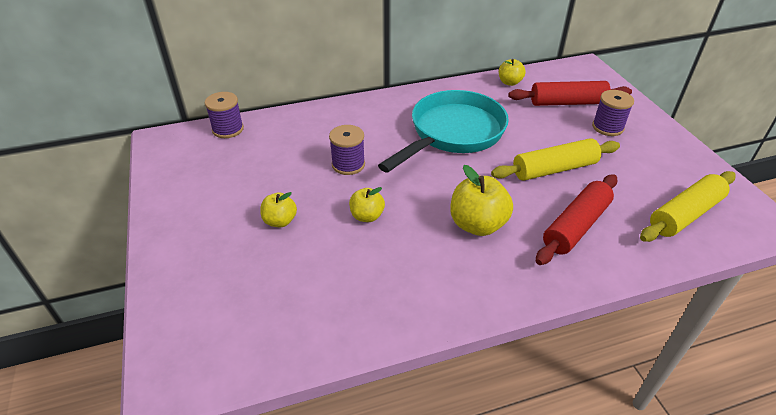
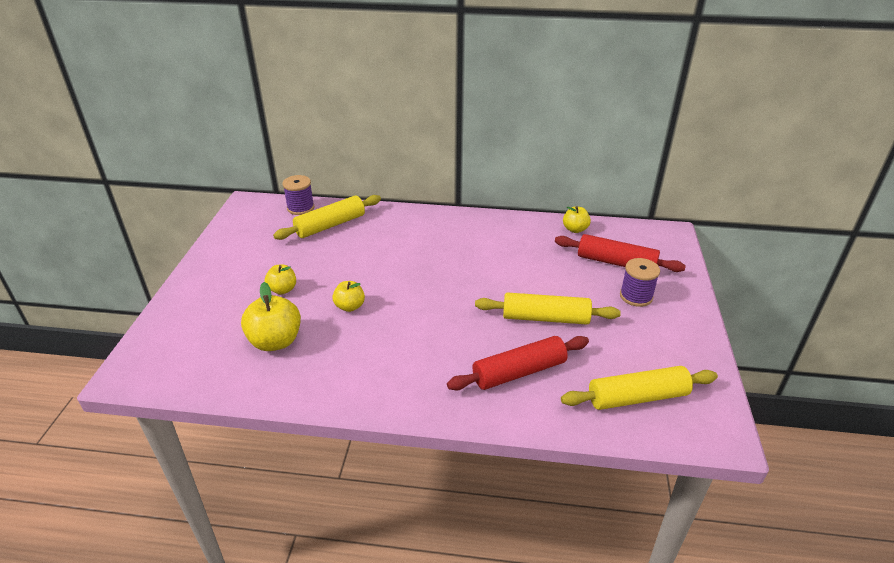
camera: 25 degrees right, 5 degrees down
(276, 139) = (330, 225): none -> yellow rolling pin
(348, 164) = (369, 261): purple spool -> none
(453, 133) = (479, 261): turquoise pan -> none
(477, 224) = (433, 342): yellow apple -> yellow apple (275, 341)

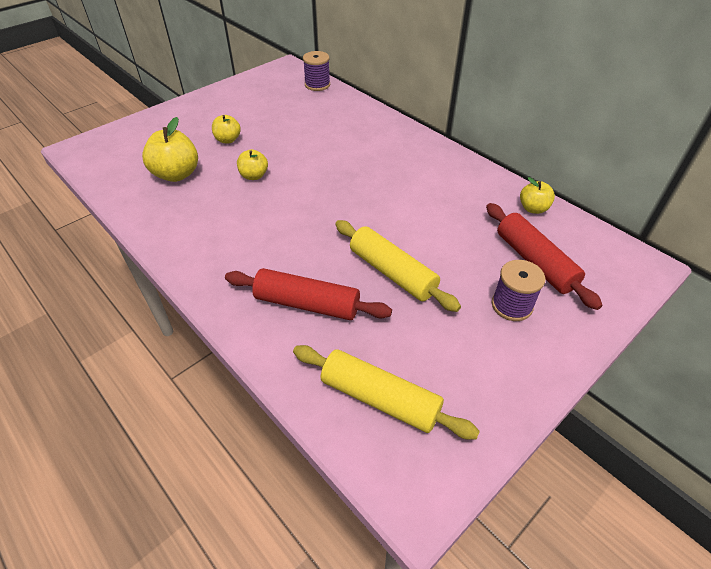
camera: 40 degrees right, 10 degrees up
(330, 225) = (321, 107): yellow rolling pin -> none

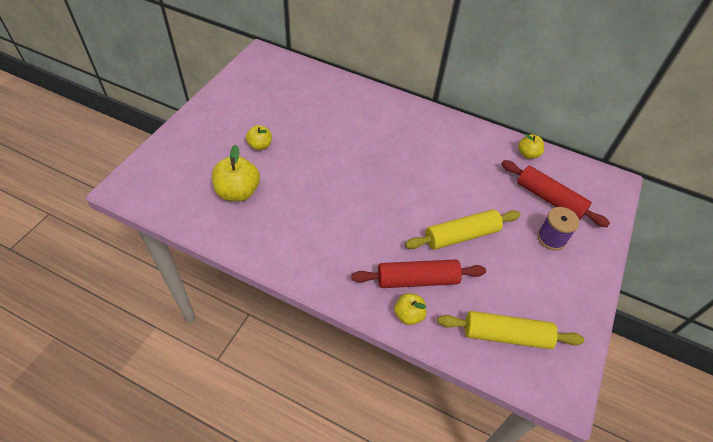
camera: 25 degrees left, 5 degrees up
(254, 176) = (306, 177): yellow apple -> yellow apple (408, 315)
(317, 85) = (302, 69): purple spool -> none
(392, 273) = (461, 236): yellow rolling pin -> yellow rolling pin turned 45 degrees counterclockwise

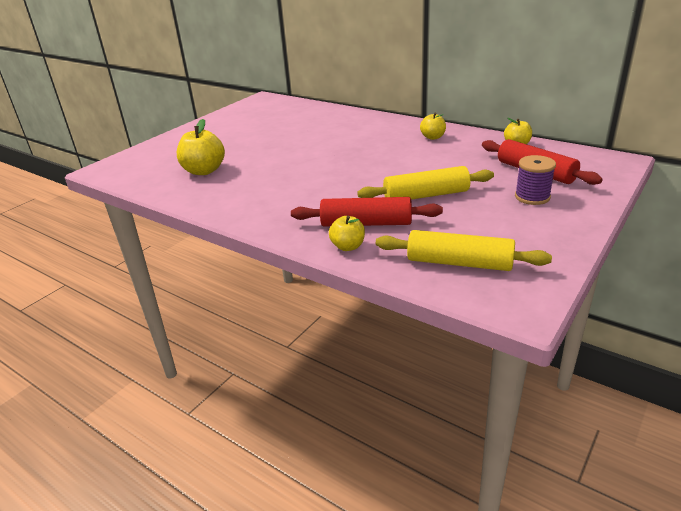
camera: 15 degrees right, 20 degrees down
(260, 145) = (238, 145): yellow apple -> yellow apple (433, 137)

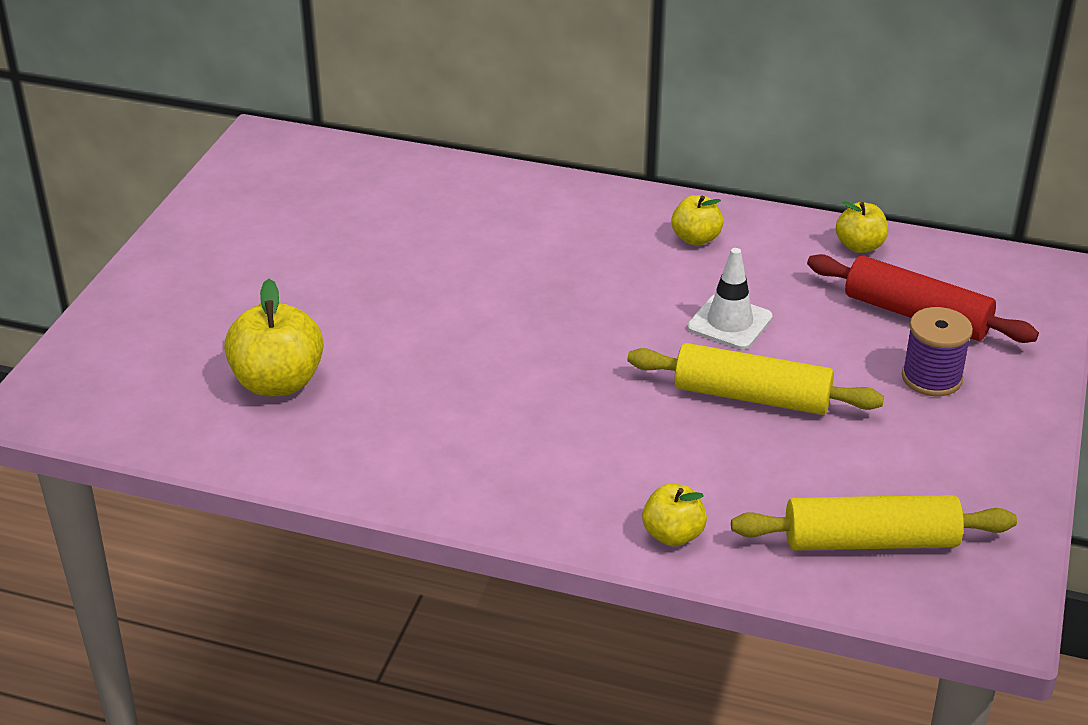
camera: 20 degrees left, 5 degrees up
(366, 223) = (678, 478): red rolling pin -> none
(426, 195) = (751, 397): yellow rolling pin -> yellow rolling pin turned 45 degrees clockwise
(431, 167) = (729, 322): none -> white traffic cone

